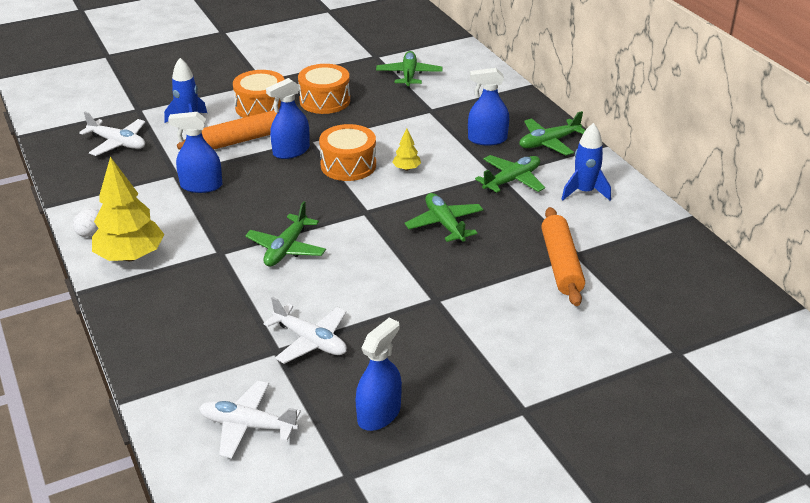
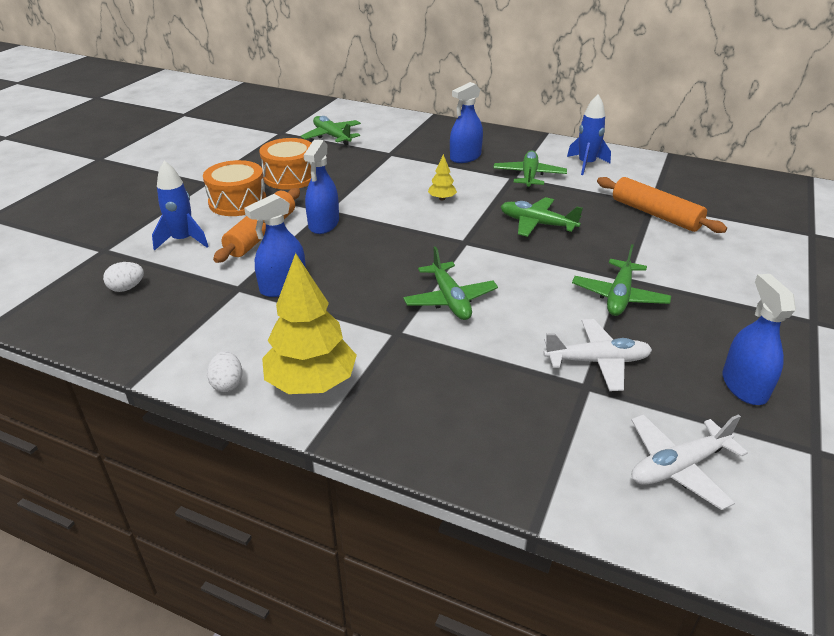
camera: 40 degrees left, 0 degrees up
(118, 143) = (127, 288): white plane -> white egg
(348, 165) = (392, 215): orange drum -> none
(549, 143) = (510, 144): green plane -> green plane (619, 296)

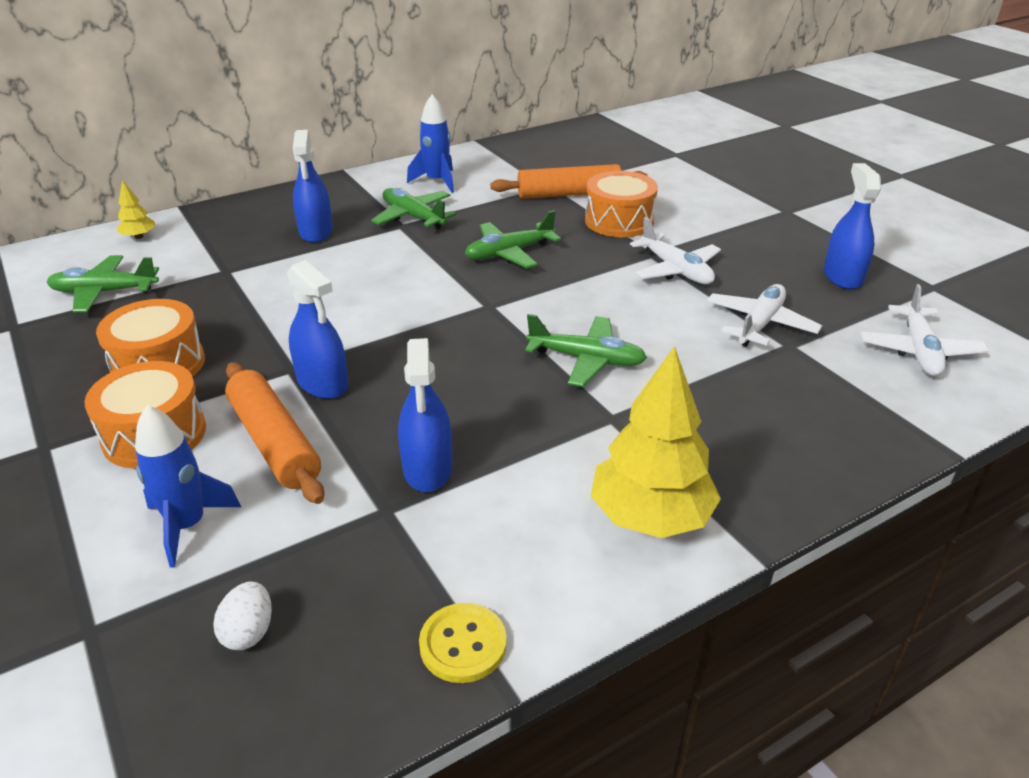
camera: 55 degrees left, 0 degrees up
(157, 353) = (463, 644): none -> yellow button
(227, 384) = (594, 591): white egg -> none
(442, 198) = (383, 282): yellow tree -> yellow tree (139, 236)
(619, 296) = (676, 270): green plane -> white plane
(651, 248) = (619, 221): none -> orange drum
(744, 386) = (842, 276): blue spray bottle -> blue spray bottle turned 60 degrees clockwise

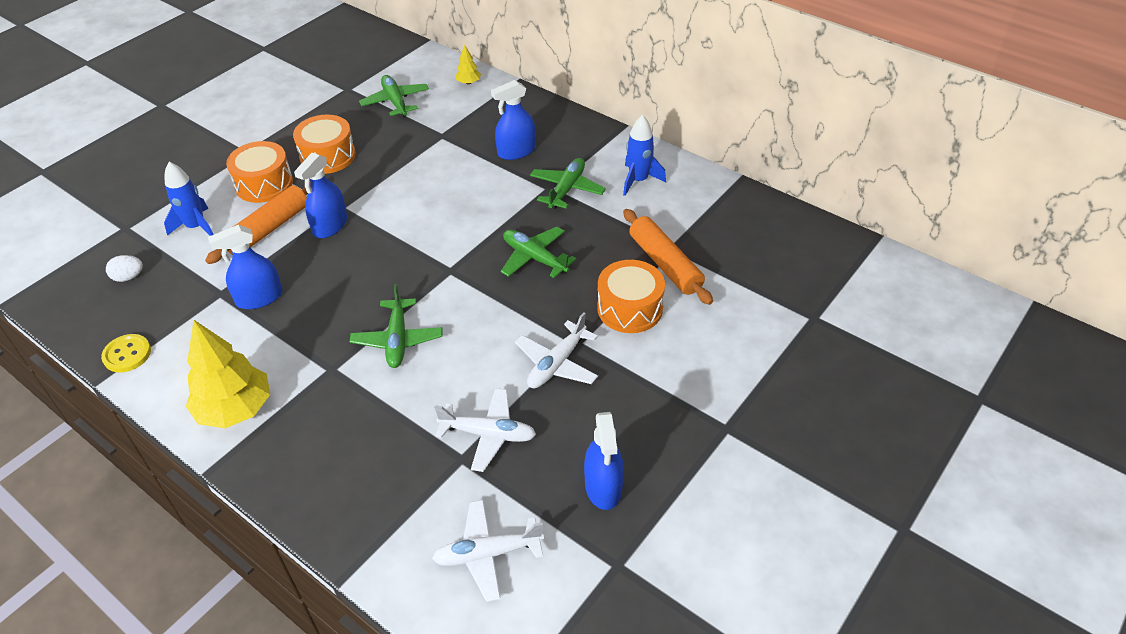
camera: 70 degrees right, 10 degrees up
(842, 276) = (603, 486): blue spray bottle -> blue spray bottle turned 105 degrees clockwise

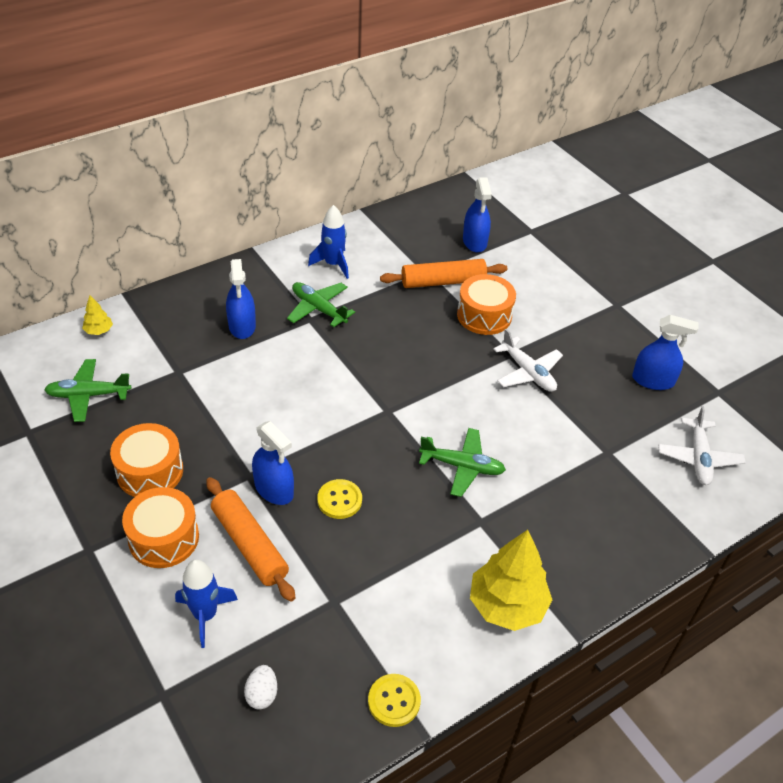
camera: 75 degrees left, 0 degrees up
(259, 298) = (358, 566): blue spray bottle -> blue spray bottle (474, 242)
(329, 267) = (339, 500): none -> yellow button
(488, 434) = (587, 431): white plane -> none
(534, 258) = (399, 353): green plane -> none

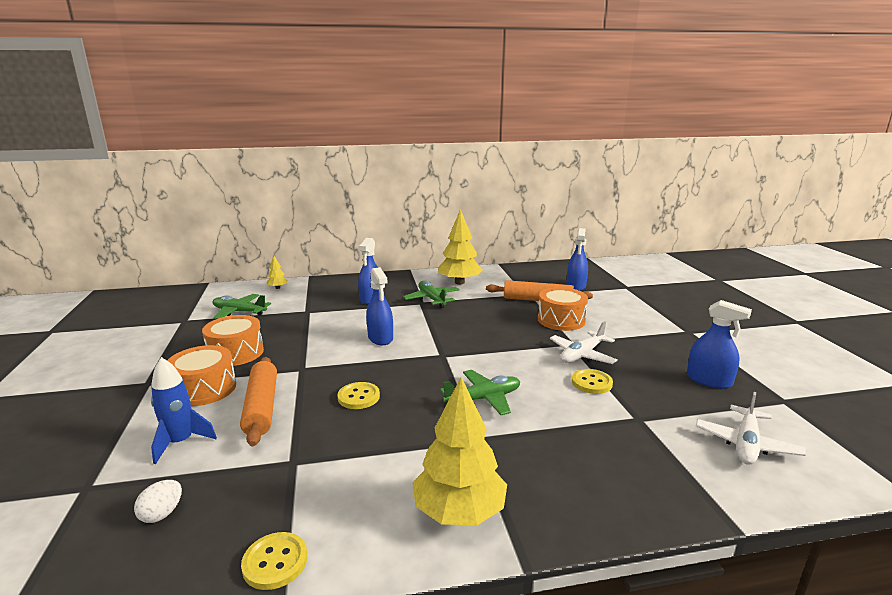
camera: 25 degrees right, 25 degrees down
(274, 489) = (313, 380): blue spray bottle -> blue spray bottle (380, 338)
(333, 264) = (459, 282): blue rocket -> yellow tree
(462, 466) = (483, 399): green plane -> green plane turned 60 degrees counterclockwise
(528, 372) = (582, 355): white plane -> white plane turned 60 degrees clockwise
(552, 413) = (591, 383): none -> yellow button

